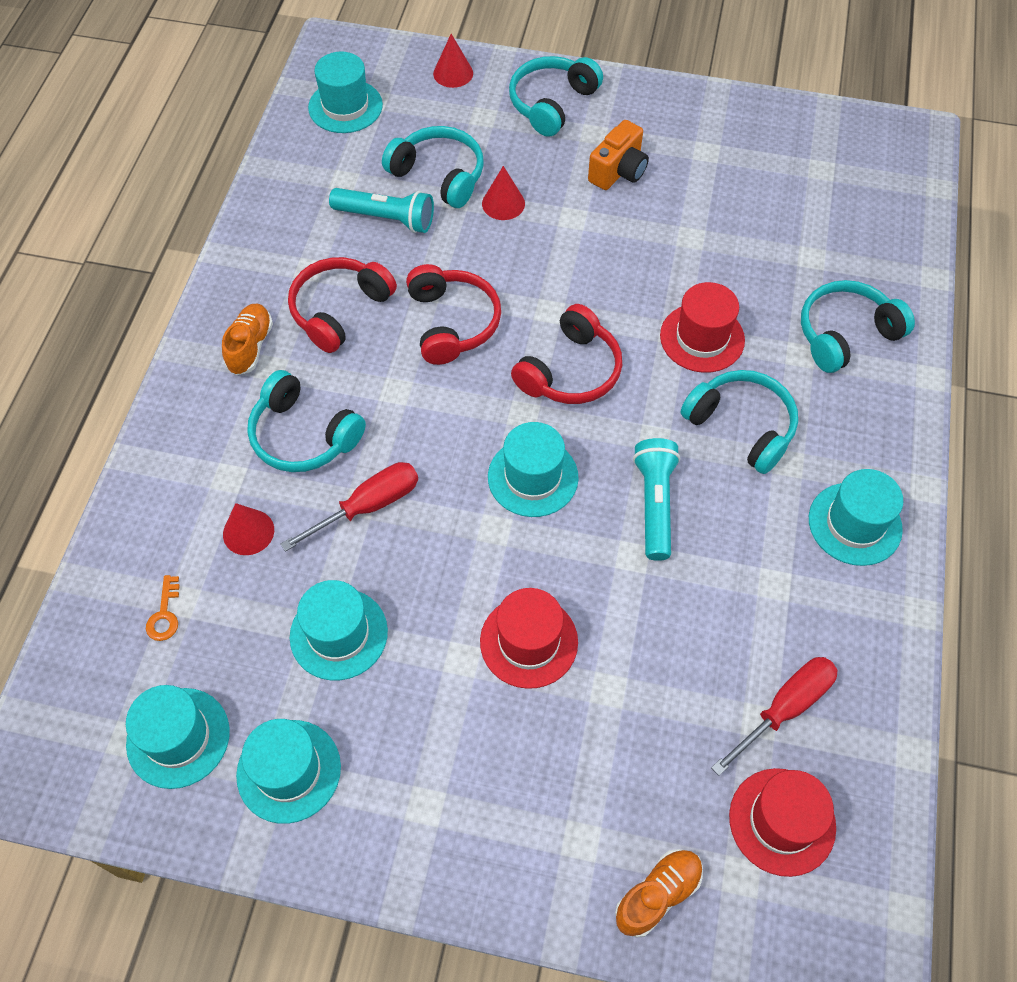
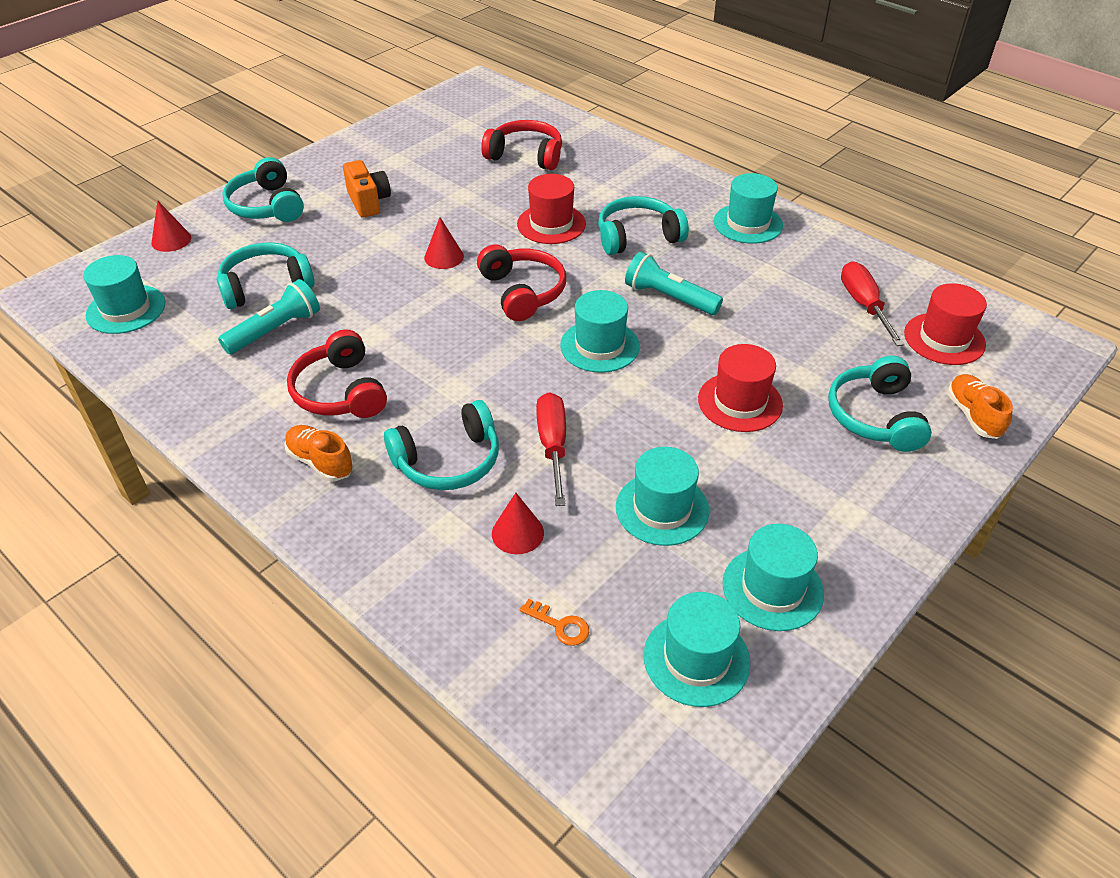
camera: 60 degrees left, 15 degrees down
(452, 323) = (419, 333): red headphones -> red headphones (526, 155)
(503, 203) = (333, 265): red cone -> red cone (444, 257)
(845, 334) = (603, 169): turquoise headphones -> turquoise headphones (875, 416)

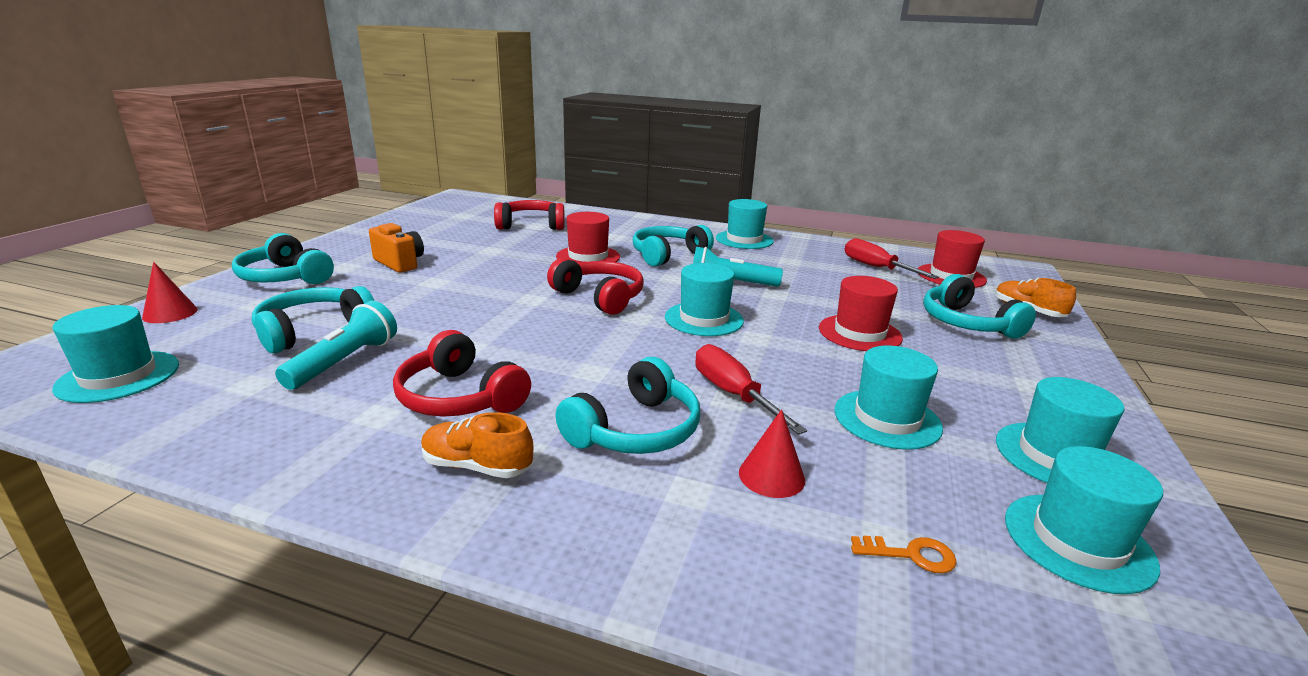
camera: 25 degrees left, 20 degrees down
(444, 257) = (504, 286): red cone -> none

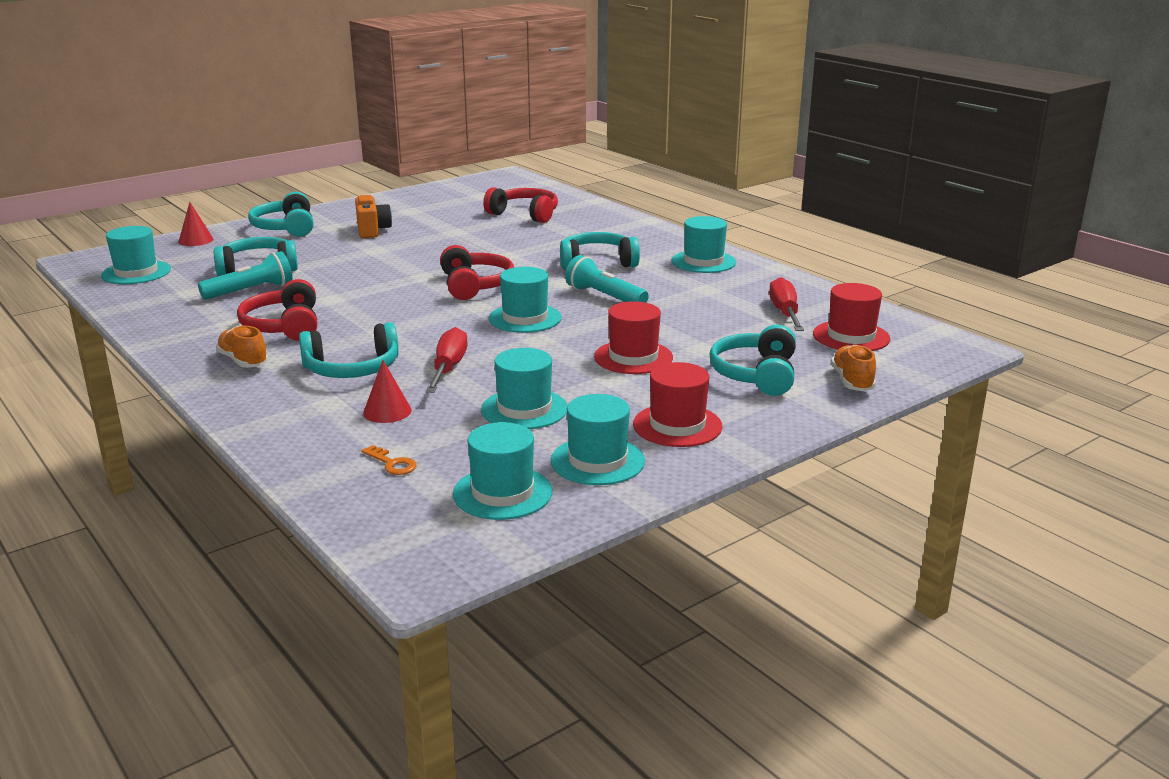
camera: 35 degrees right, 0 degrees up
(588, 257) = (524, 251): red hat -> red hat (677, 425)

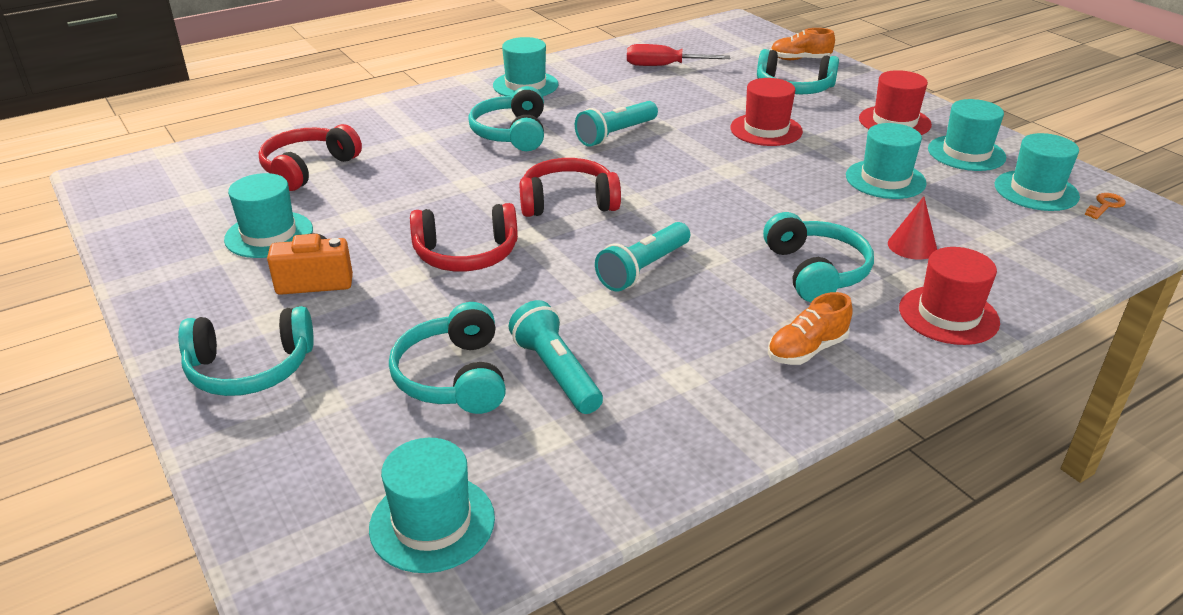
camera: 85 degrees left, 10 degrees up
(196, 240) = (268, 472): red cone -> none
(284, 326) = (693, 329): red headphones -> red headphones (466, 254)
(368, 311) = (643, 269): none -> turquoise flashlight
(392, 463) = (1013, 239): orange key -> orange key (1105, 205)
(448, 368) = (803, 215): red screwdriver -> none
(525, 318) = (671, 175): turquoise hat -> turquoise hat (269, 234)
(851, 336) = (715, 50): red hat -> red hat (948, 315)

